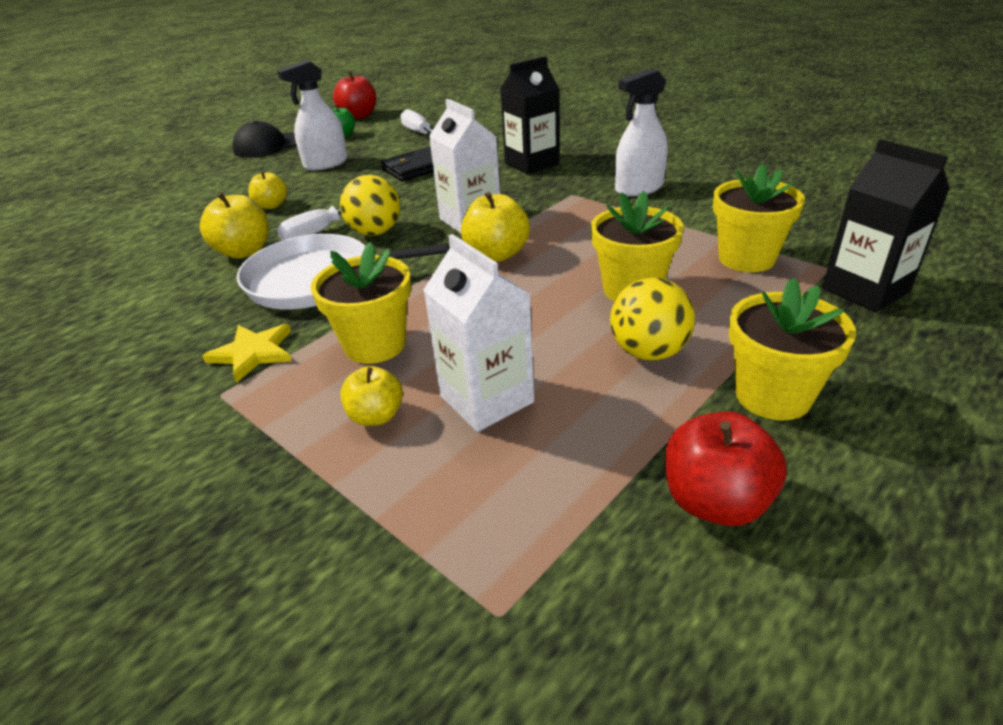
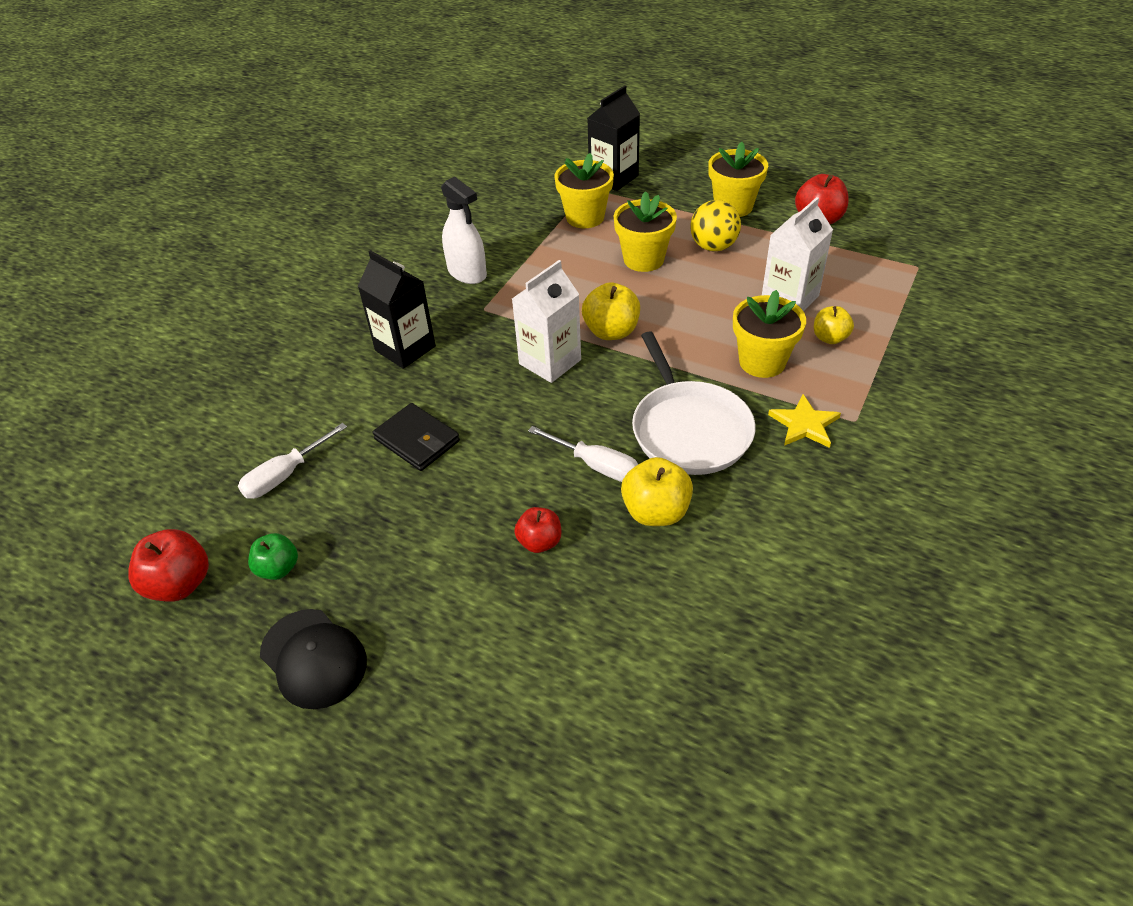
camera: 105 degrees left, 10 degrees up
(271, 205) = (539, 542): yellow apple -> red apple
(326, 164) = (399, 542): white spray bottle -> none
(375, 232) = (588, 421): yellow ball -> none

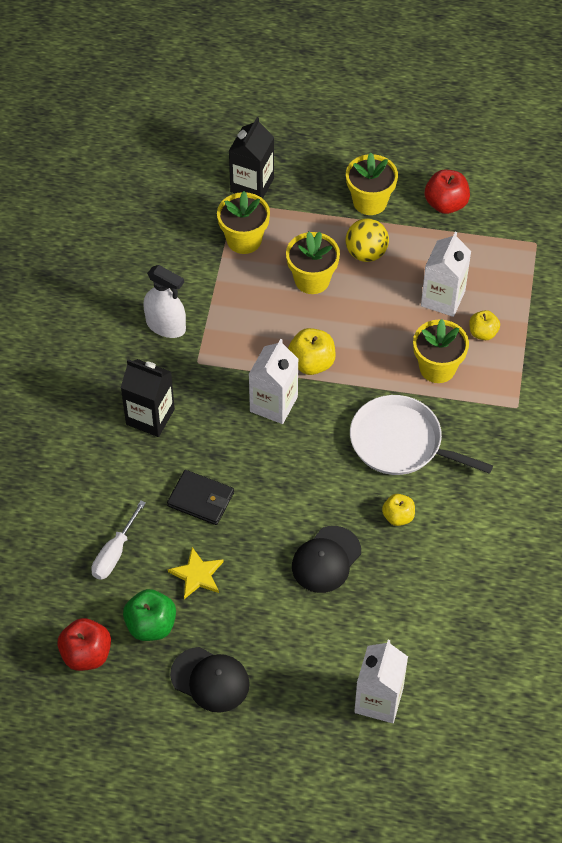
camera: 20 degrees left, 10 degrees up
(278, 568) = (151, 625): green apple -> green apple, size x1.53
(535, 755) = (378, 700): none -> white carton
(539, 542) = (326, 559): red apple -> black cap
(596, 466) = (344, 489): white screwdriver -> none
(656, 512) = (398, 517): yellow apple -> yellow apple, size x0.65
(689, 429) = (400, 442): white pan -> white pan turned 150 degrees clockwise
(804, 424) = (482, 419): yellow star -> yellow star (197, 575)

